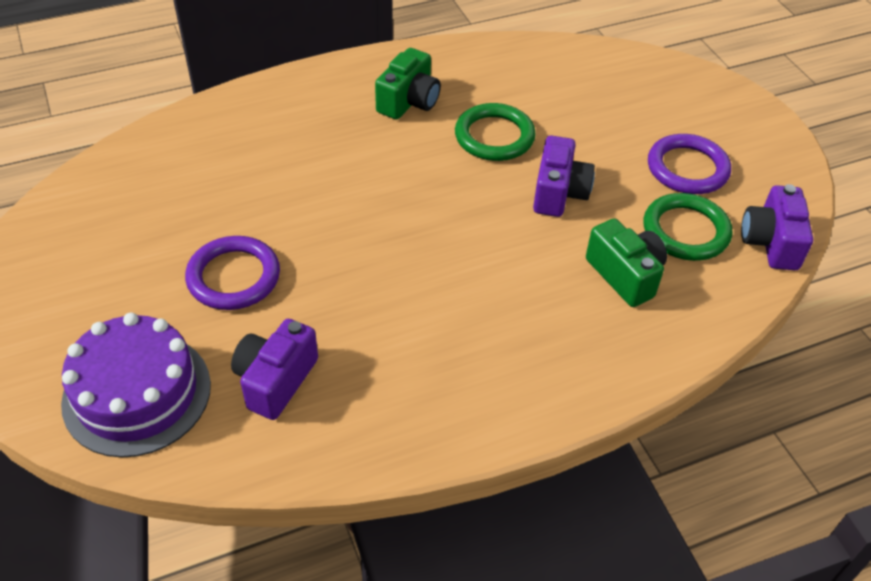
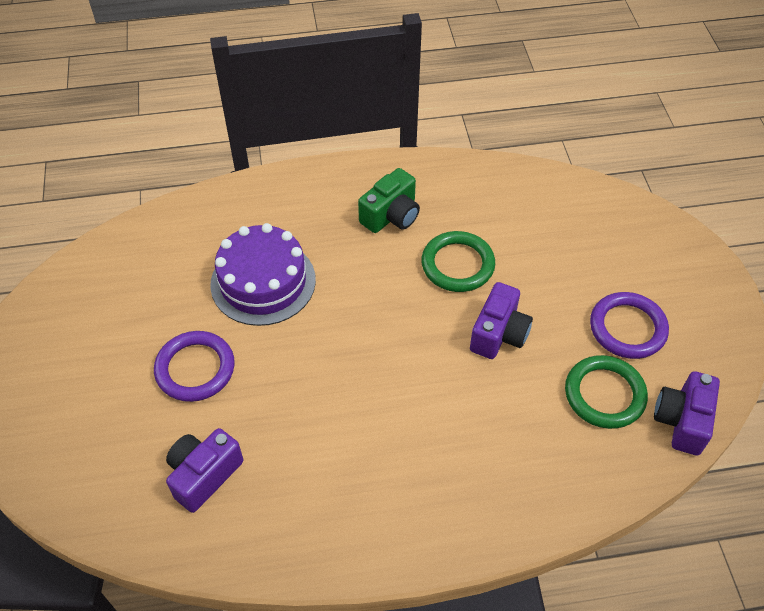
camera: 15 degrees right, 5 degrees up
(137, 393) = (92, 464): purple cake -> purple cake (263, 282)
(625, 275) = (534, 430): green camera -> none

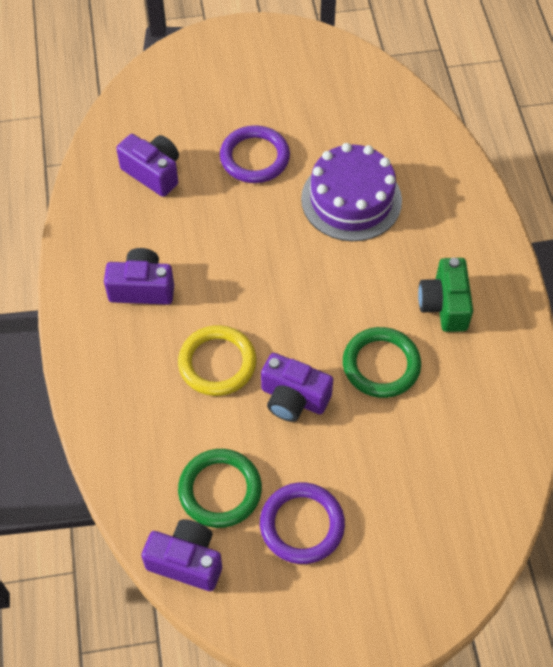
camera: 90 degrees right, 5 degrees up
(370, 478) = (142, 288): none -> purple camera
(391, 215) = (444, 305): green camera -> green camera turned 45 degrees clockwise
(464, 400) = (217, 363): none -> yellow ring

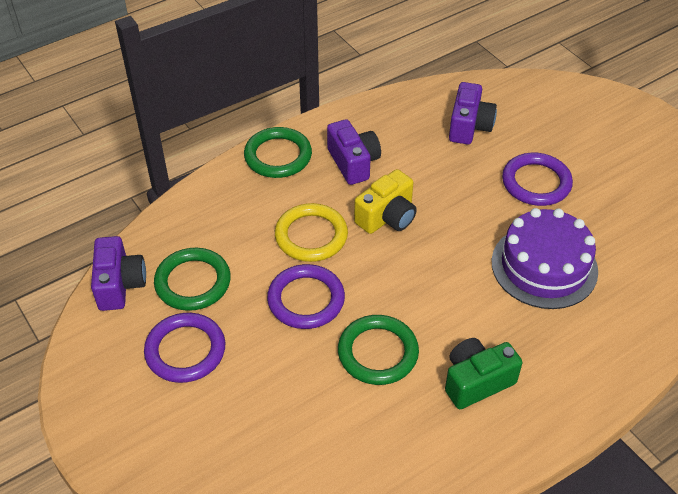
camera: 65 degrees right, 10 degrees down
(91, 350) = (278, 156): none -> green ring
(229, 290) = (387, 217): none -> yellow camera
(293, 398) = (306, 300): purple camera -> purple ring

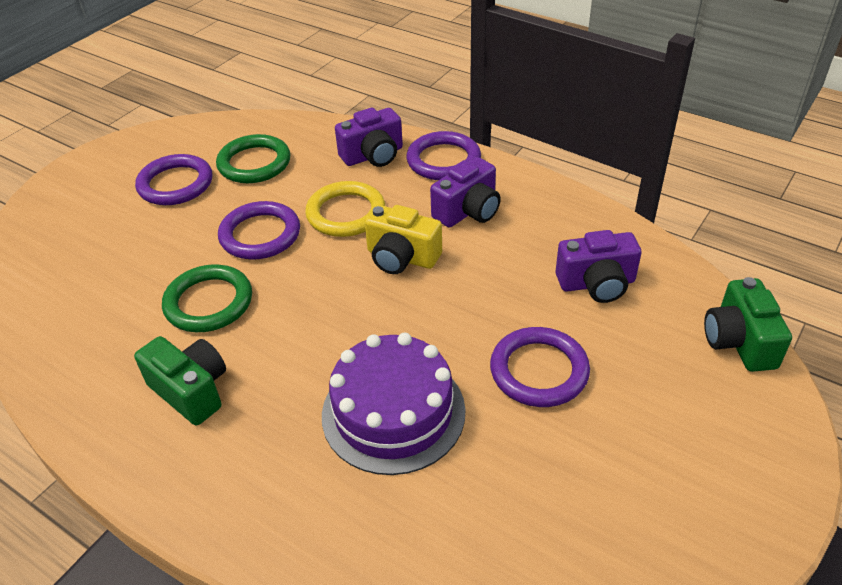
camera: 70 degrees right, 5 degrees down
(120, 284) = (236, 128): purple camera -> purple camera (373, 155)
(278, 156) = (443, 160): green ring -> purple ring
(549, 88) = (739, 341): none -> green camera

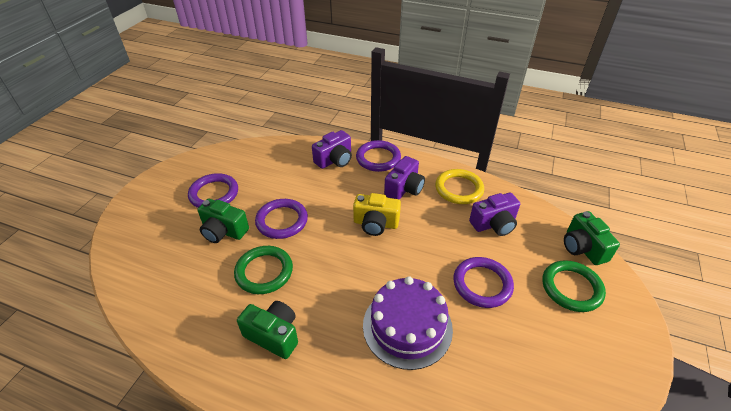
camera: 15 degrees left, 0 degrees up
(171, 238) = (223, 231): none -> green camera
(254, 163) = (261, 173): green ring -> green ring (571, 288)
(346, 213) = (331, 199): yellow ring -> yellow ring (459, 189)

